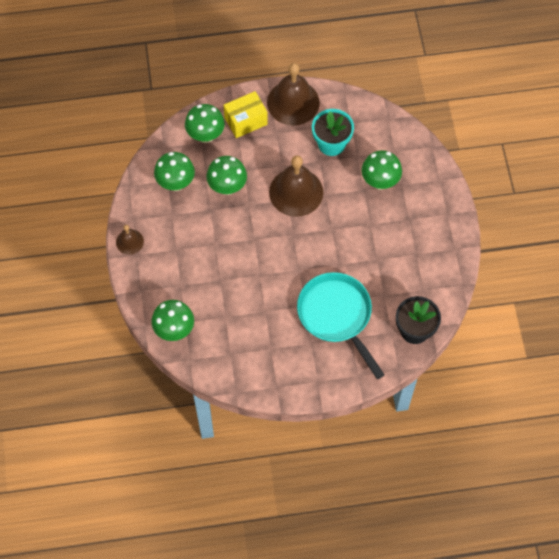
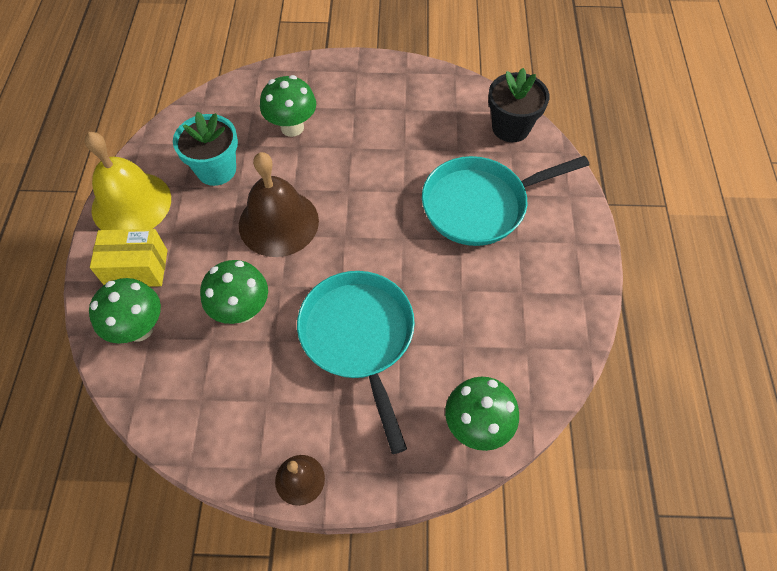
camera: 80 degrees left, 5 degrees down
(176, 183) = (210, 386): green mushroom -> none
(220, 256) = (359, 337): none -> turquoise pan
(246, 121) = (137, 268): yellow box -> yellow box turned 75 degrees counterclockwise
(293, 102) = (131, 204): brown bell -> yellow bell

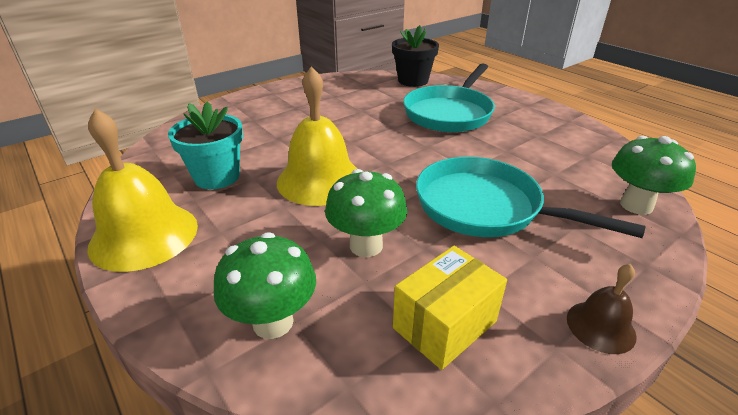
camera: 40 degrees left, 25 degrees down
(137, 268) = (209, 277): yellow box -> yellow box (444, 324)
(278, 222) = (320, 180): brown bell -> yellow bell
(292, 127) = (258, 131): green mushroom -> none

